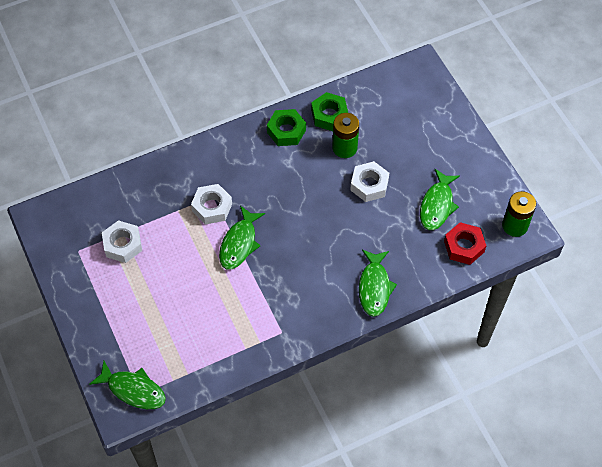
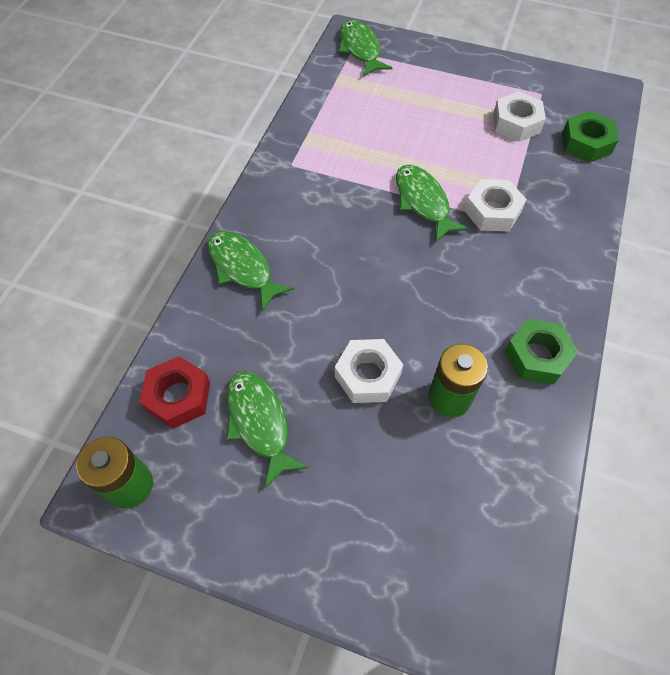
camera: 135 degrees right, 0 degrees up
(133, 390) = (360, 49): green fish -> green fish turned 90 degrees clockwise
(329, 115) = (520, 426): green nut -> green nut (586, 143)

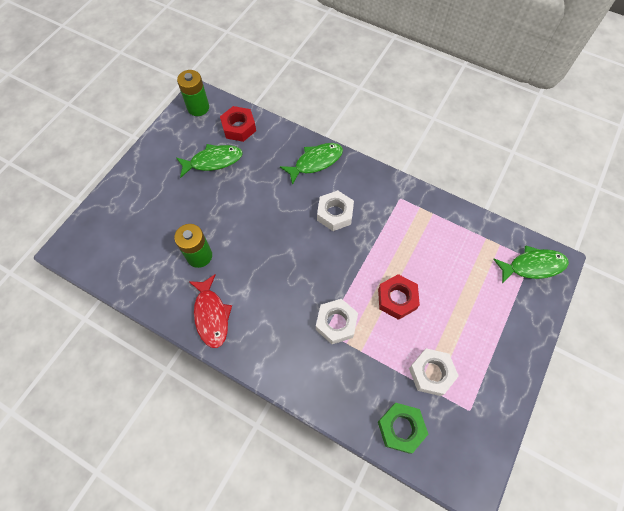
camera: 100 degrees right, 5 degrees up
(368, 375) = (226, 216): white nut -> white nut (335, 214)
(423, 202) = (352, 276): green fish -> none
(439, 157) = (397, 299): none -> red nut
(537, 356) = (211, 315): green nut -> red fish

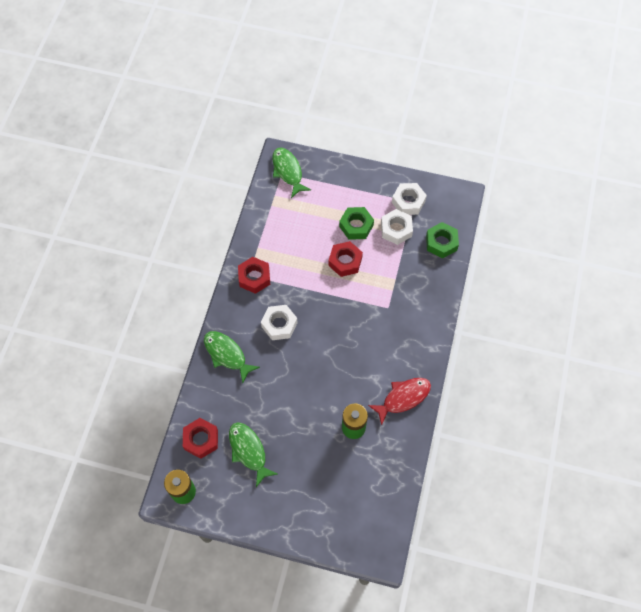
camera: 105 degrees left, 0 degrees up
(336, 323) = (379, 301): white nut -> white nut (408, 201)
(396, 202) = (254, 277): none -> red nut
(444, 325) = (356, 226): none -> green nut

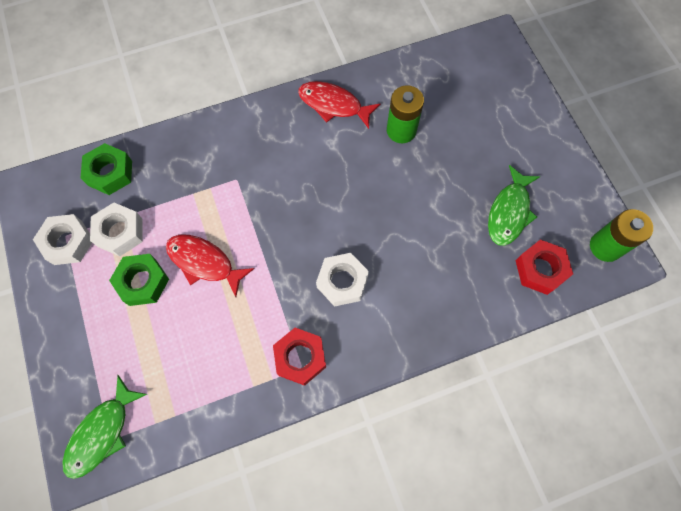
camera: 125 degrees left, 5 degrees up
(227, 354) = (424, 315): green fish -> none
(345, 261) = (204, 262): red nut -> red fish

